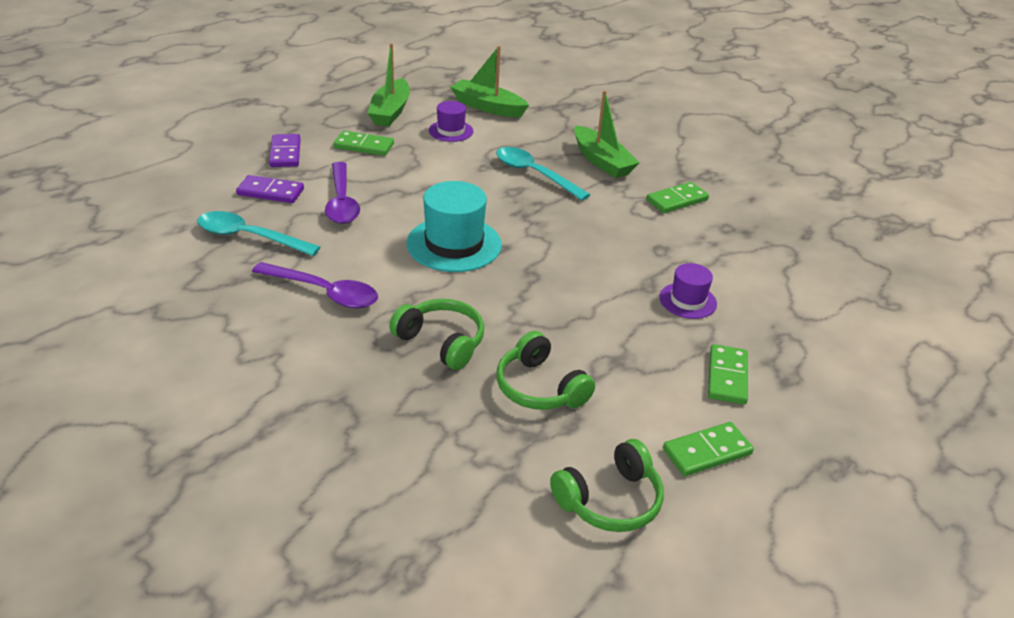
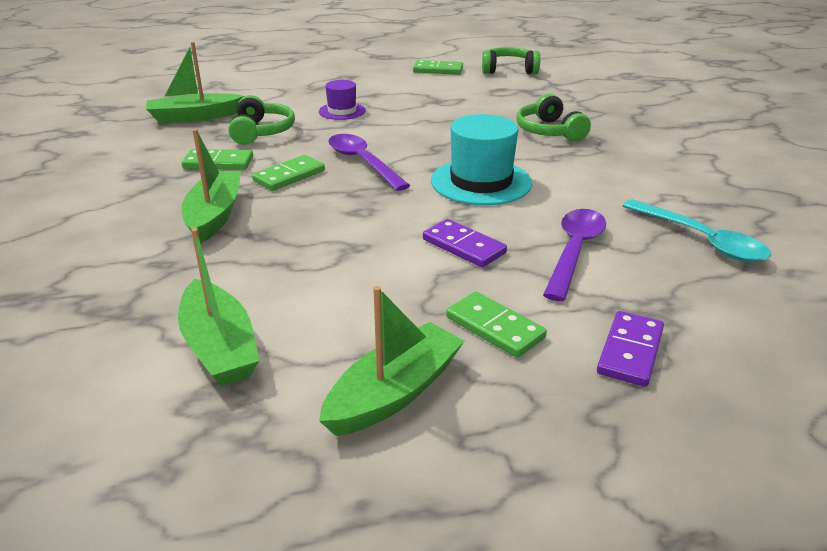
camera: 145 degrees left, 5 degrees down
(270, 192) = (666, 289): purple domino -> purple domino (463, 246)
(324, 292) = (630, 177): purple spoon -> purple spoon (362, 162)
(451, 131) = (337, 315): purple hat -> none
(534, 174) = (313, 222): turquoise spoon -> none
(539, 388) = (502, 102): green headphones -> green headphones (261, 132)
(727, 377) = (381, 84): green domino -> green domino (289, 176)
(796, 243) = (194, 117): none -> green boat

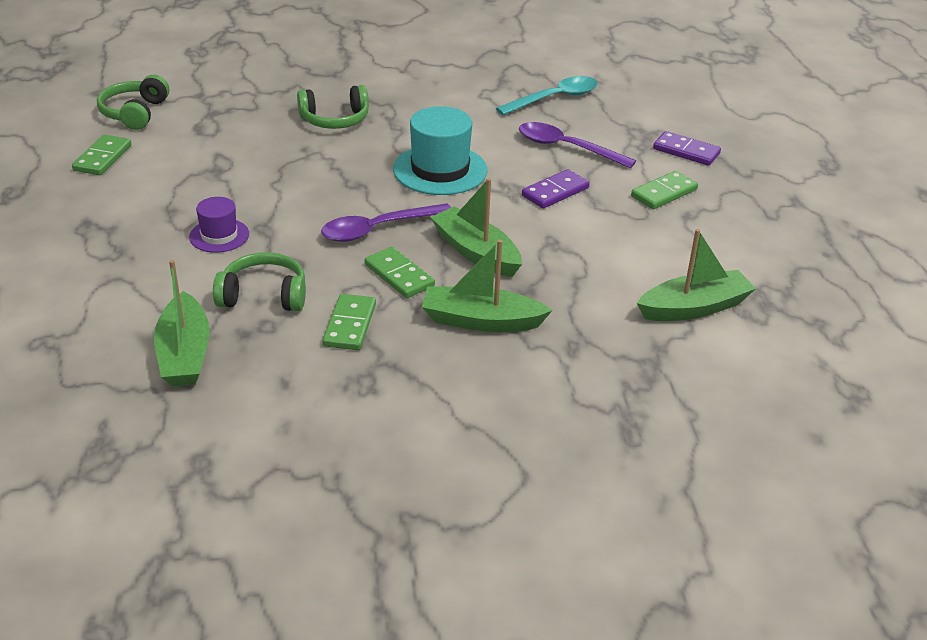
camera: 85 degrees left, 5 degrees up
(394, 392) = (735, 237): green boat -> green boat (476, 252)

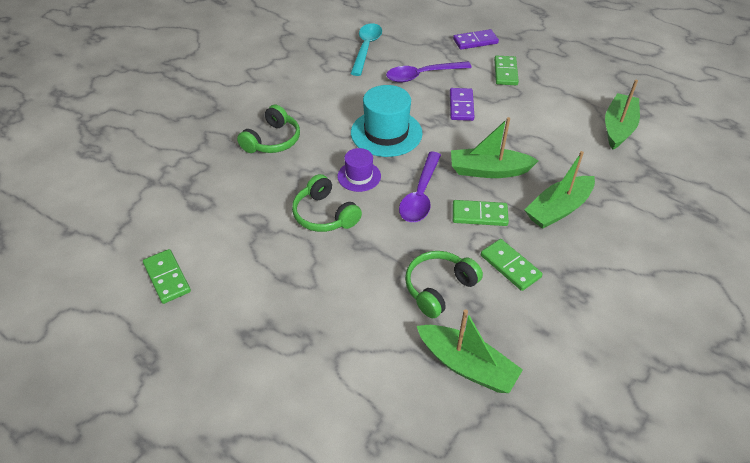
camera: 45 degrees left, 10 degrees up
(134, 113) = (128, 227): green headphones -> green headphones (324, 215)
(219, 235) = (345, 271): purple hat -> purple hat (359, 176)

